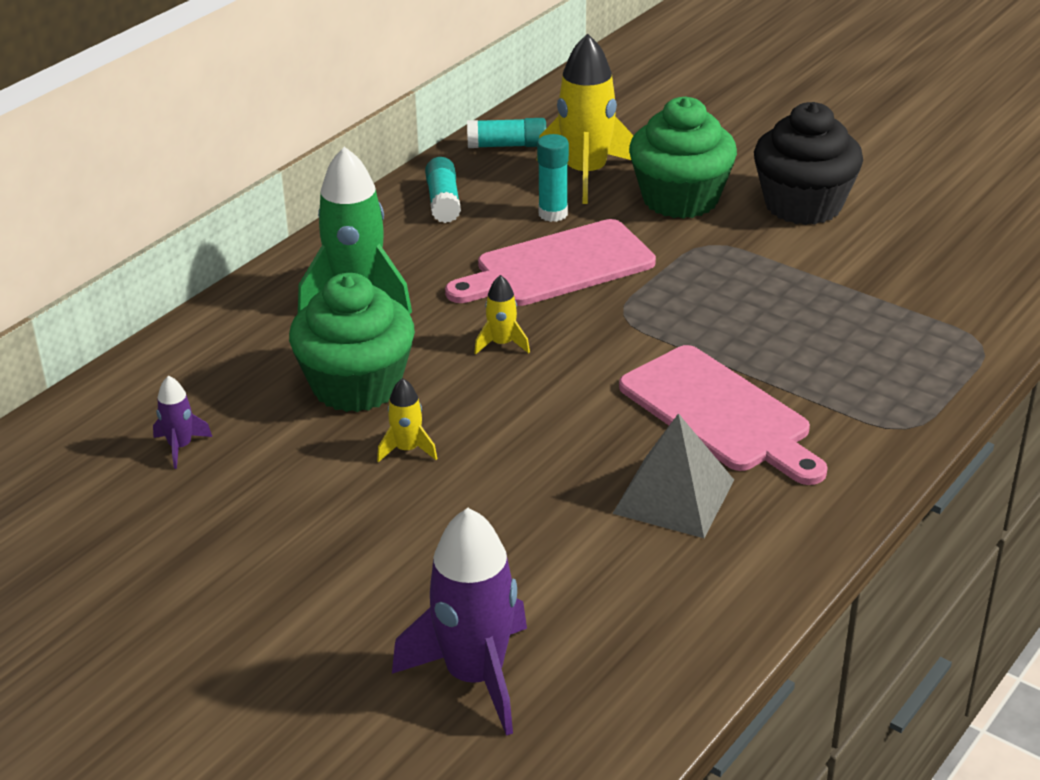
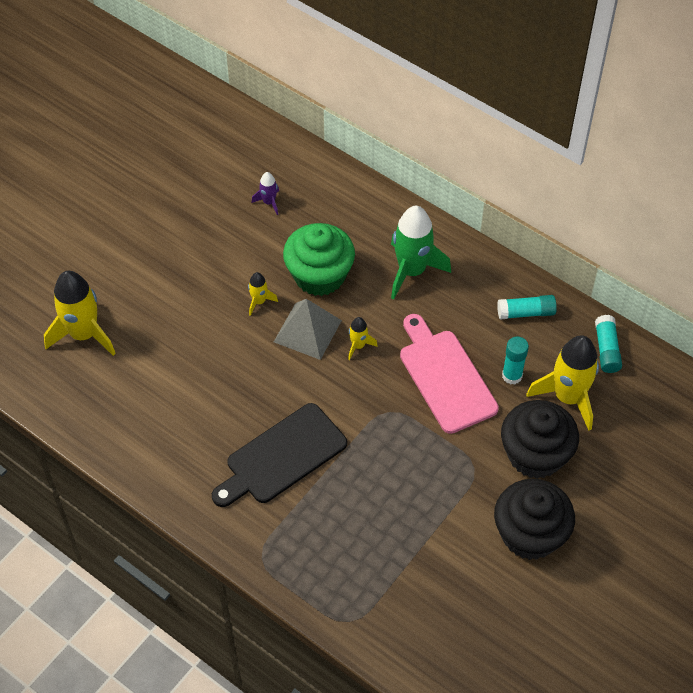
camera: 90 degrees right, 20 degrees up
(475, 676) = (84, 334): purple rocket -> yellow rocket
(673, 496) = (208, 427): grey pyramid -> grey pyramid (307, 331)
(680, 199) = (535, 454): green cupcake -> black cupcake
(720, 414) = (282, 456): pink cutting board -> black cutting board

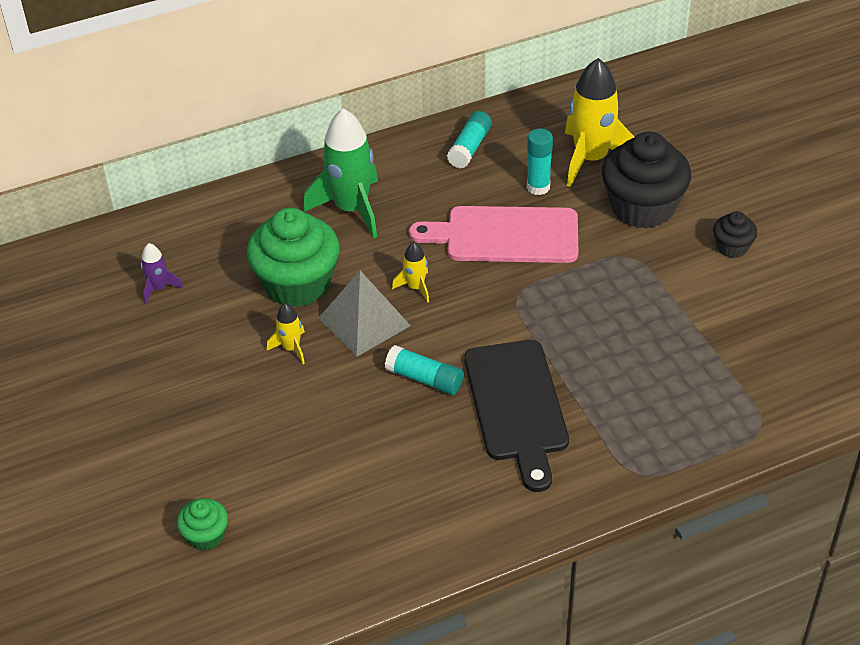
camera: 60 degrees left, 10 degrees down
(84, 334) = (206, 535): yellow rocket -> green cupcake
(530, 534) = (732, 247): black cupcake -> black cupcake, size x0.48
(606, 349) = (554, 112): turquoise glue stick -> turquoise glue stick (425, 379)

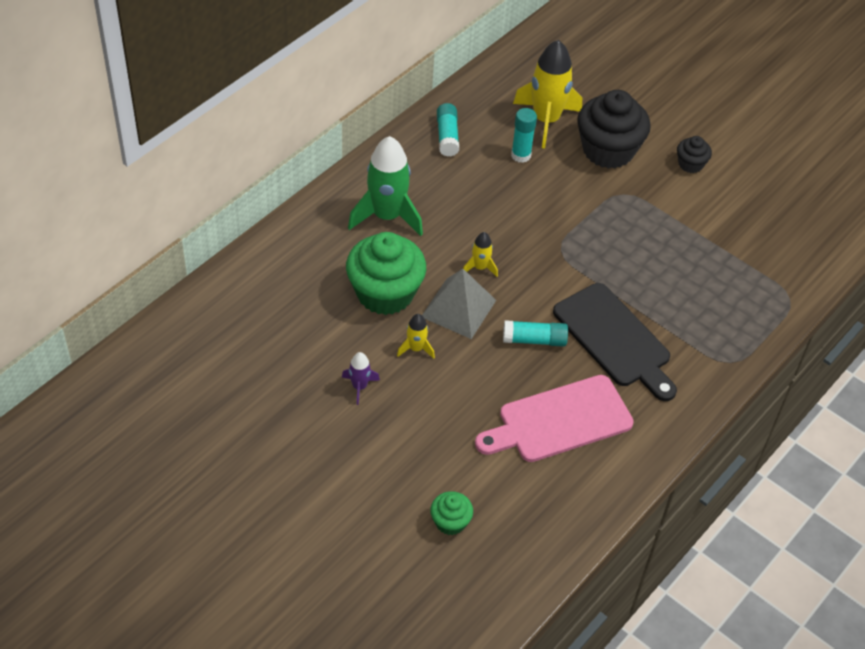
camera: 30 degrees left, 5 degrees up
(159, 288) = (273, 332): purple rocket -> purple rocket (359, 387)
(505, 235) = (521, 203): pink cutting board -> pink cutting board (559, 421)

